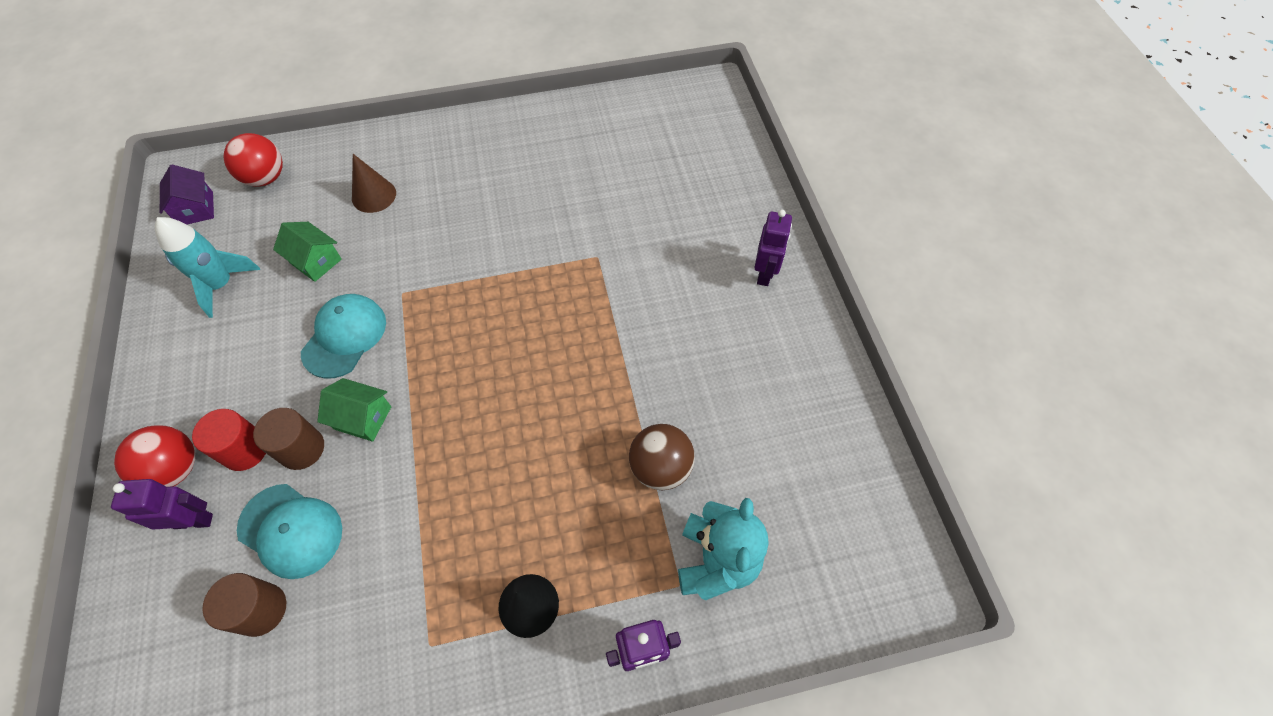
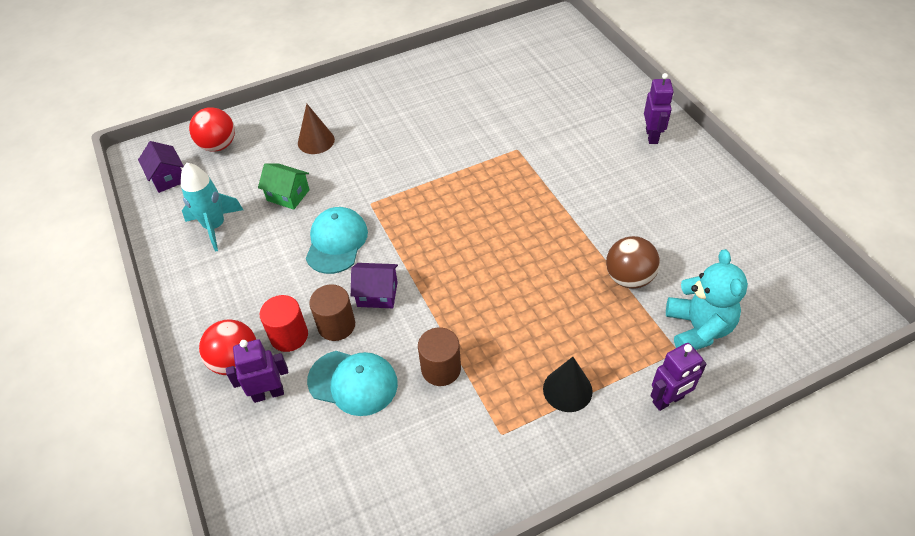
camera: 10 degrees left, 10 degrees down
(261, 609) = (353, 441): brown cylinder -> brown cylinder (441, 369)
(363, 418) = (377, 294): green house -> purple house

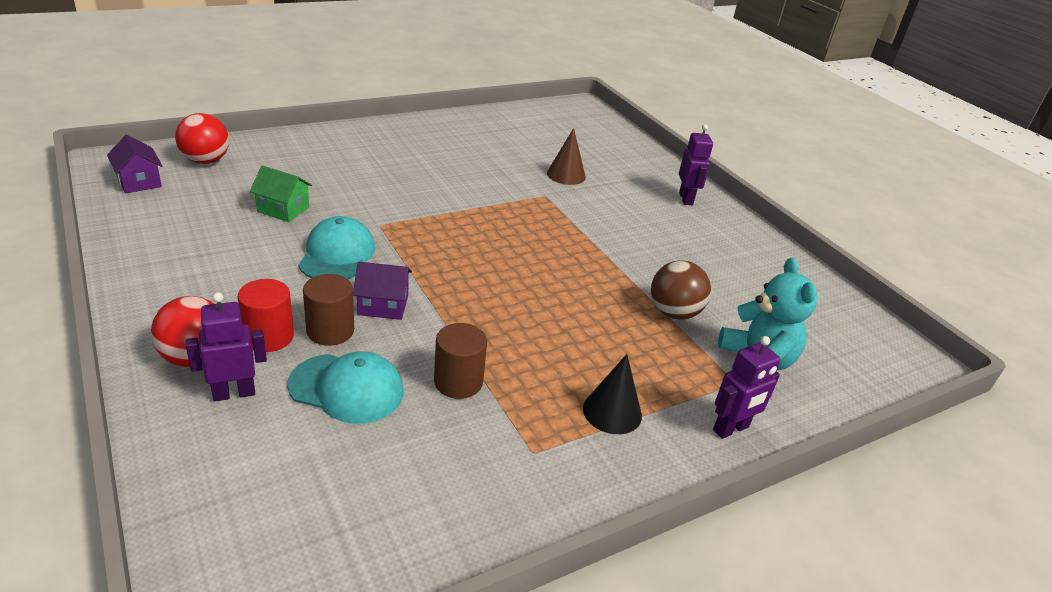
camera: 10 degrees left, 15 degrees down
(215, 226) = (189, 228): turquoise rocket -> none
(316, 141) = (321, 168): brown cone -> brown cone (566, 175)

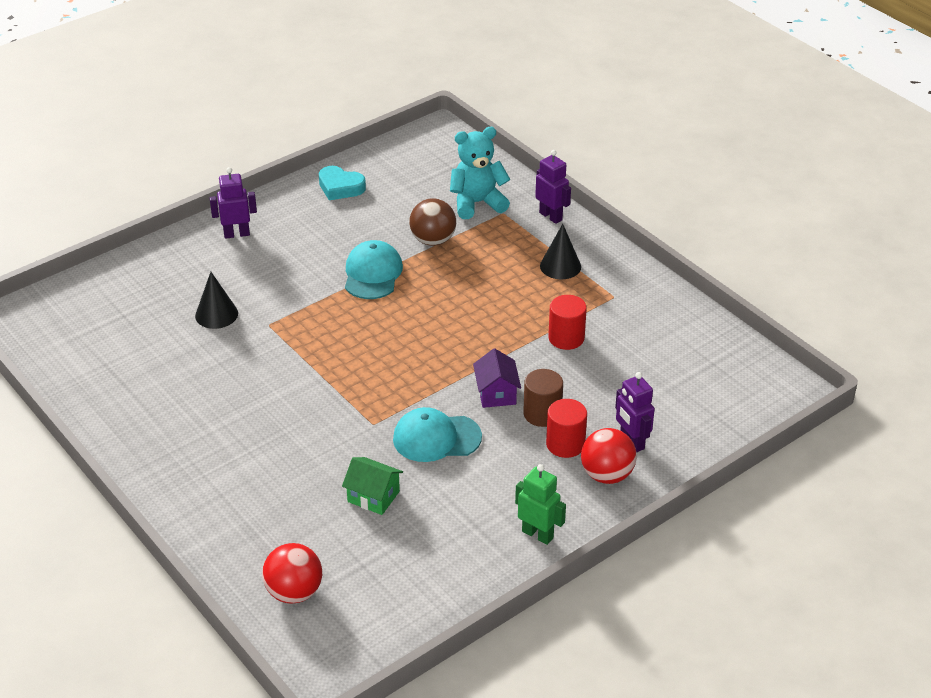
camera: 95 degrees left, 5 degrees up
(139, 182) = (364, 626): purple house -> none
(152, 288) = (538, 534): none -> green robot
(283, 209) = (373, 496): green house -> green house turned 75 degrees counterclockwise
(347, 388) = (599, 389): turquoise cap -> turquoise cap (372, 274)
(458, 382) = (566, 338): brown cylinder -> red cylinder
(566, 175) = (216, 314): brown cone -> black cone
(774, 267) = (340, 187): none -> turquoise heart

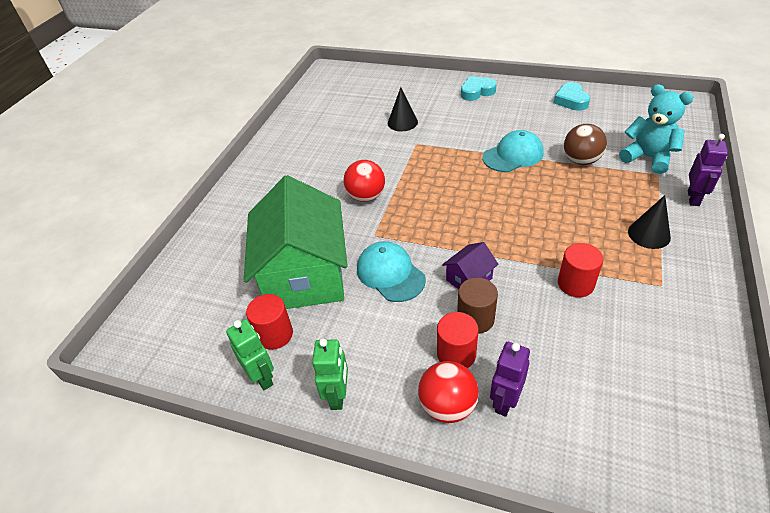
camera: 60 degrees right, 5 degrees up
(236, 234) = (477, 92): purple robot -> turquoise heart
(294, 592) = (188, 288): red ball -> red ball (366, 196)
(373, 496) = (305, 275): green house -> green house, size x2.44
(429, 548) = (275, 334): none -> red cylinder
(471, 576) = (262, 377): none -> green robot

